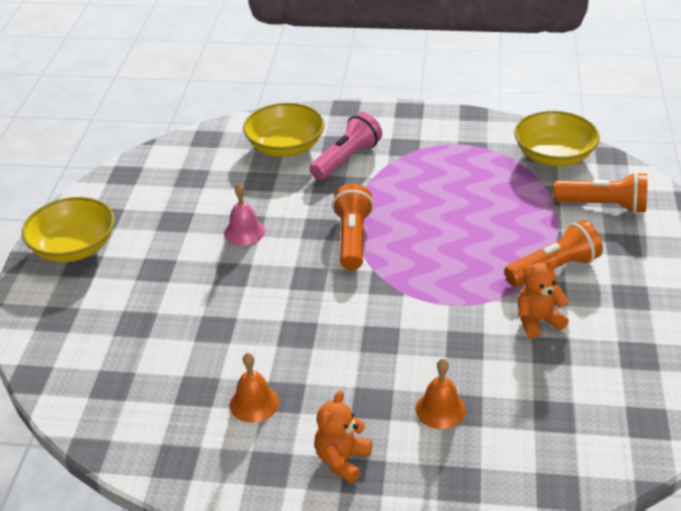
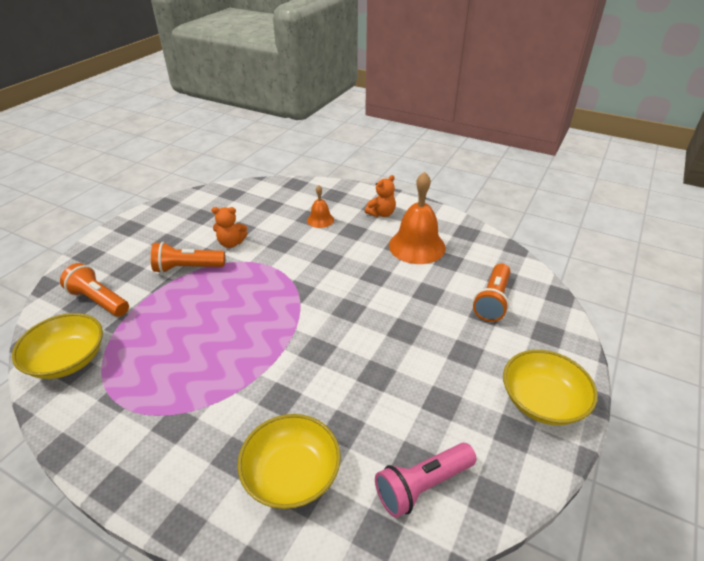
camera: 160 degrees left, 0 degrees up
(244, 232) = (381, 367): pink bell -> none
(254, 403) = (417, 246): orange bell -> orange bell, size x1.94
(346, 159) = (242, 426): pink flashlight -> pink flashlight (422, 485)
(352, 239) = (298, 331): orange flashlight -> orange flashlight (492, 301)

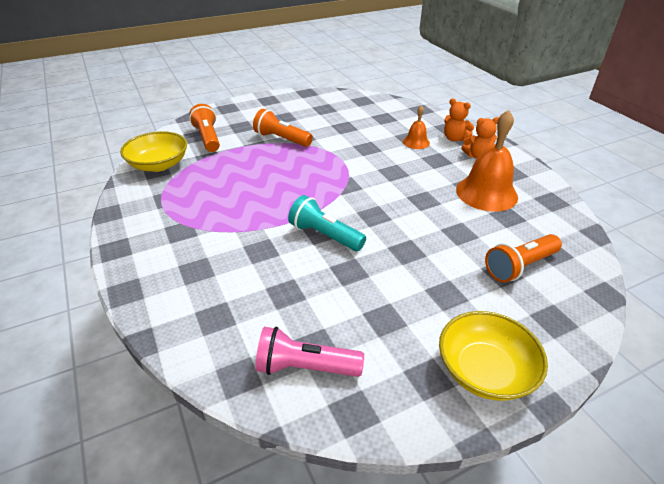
camera: 35 degrees right, 0 degrees up
(231, 243) = (328, 134): orange teddy bear -> orange teddy bear (454, 138)
(292, 474) = (220, 302): yellow bowl -> none
(325, 351) = (325, 235): none -> turquoise flashlight

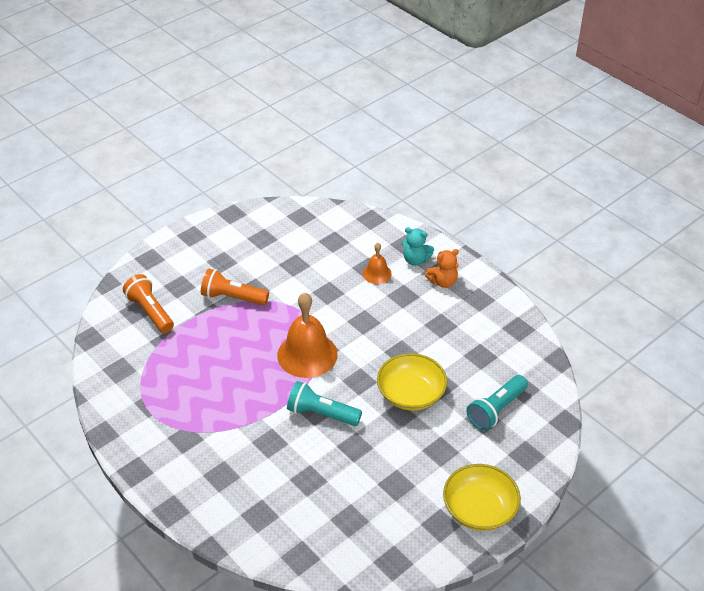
camera: 15 degrees left, 5 degrees up
(158, 165) = (117, 361): yellow bowl -> yellow bowl (411, 394)
(305, 367) = (347, 538): pink flashlight -> none
(454, 138) = (415, 260): orange teddy bear -> turquoise teddy bear
(486, 193) = (458, 331): orange bell -> orange bell (307, 354)
(520, 266) = (496, 409): orange flashlight -> turquoise flashlight

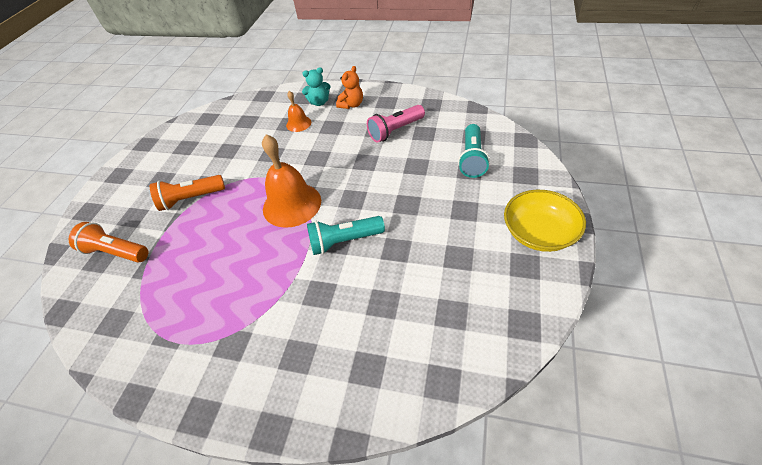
camera: 30 degrees left, 5 degrees up
(411, 394) = (401, 184): yellow bowl -> none
(456, 337) = (395, 131): none -> pink flashlight

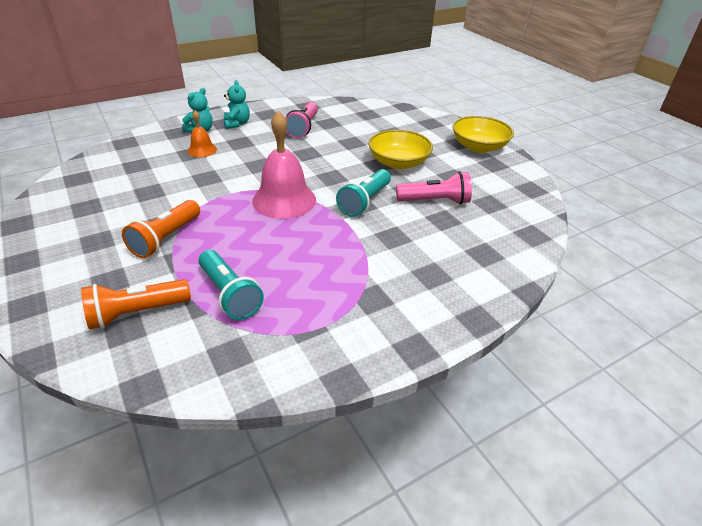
camera: 50 degrees left, 10 degrees down
(292, 204) = (284, 200): orange bell -> pink bell
(351, 105) = (237, 124): orange teddy bear -> turquoise teddy bear
(402, 277) = (435, 201): none -> pink flashlight
(427, 211) = (398, 163): none -> yellow bowl
(472, 159) = (385, 126): turquoise flashlight -> turquoise flashlight (229, 294)

